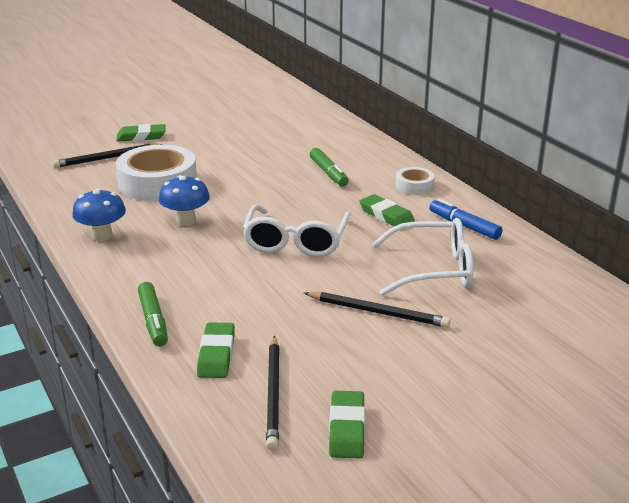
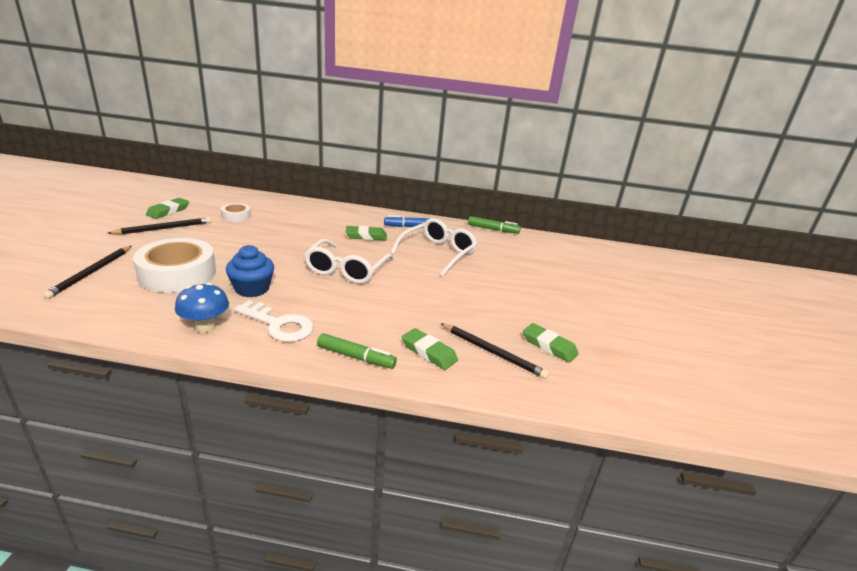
camera: 55 degrees left, 0 degrees up
(141, 136) = (92, 247): green eraser -> green eraser (168, 211)
(150, 262) = (279, 325): none -> white key
(186, 221) = (252, 289): blue mushroom -> blue cupcake
(296, 241) = (346, 270): white glasses -> white glasses turned 60 degrees clockwise
(328, 173) = (289, 225): green marker -> green marker (493, 229)
(378, 312) = (455, 285): black pencil -> black pencil (164, 228)
(414, 186) = (350, 216): white tape -> white tape (236, 216)

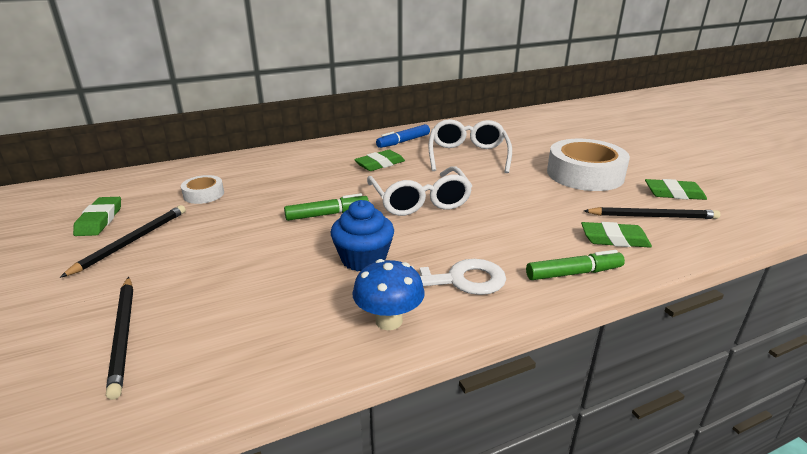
camera: 30 degrees left, 0 degrees up
(177, 274) = (248, 282): white tape -> white tape (585, 174)
(493, 229) = (472, 120): green marker -> green marker (327, 214)

